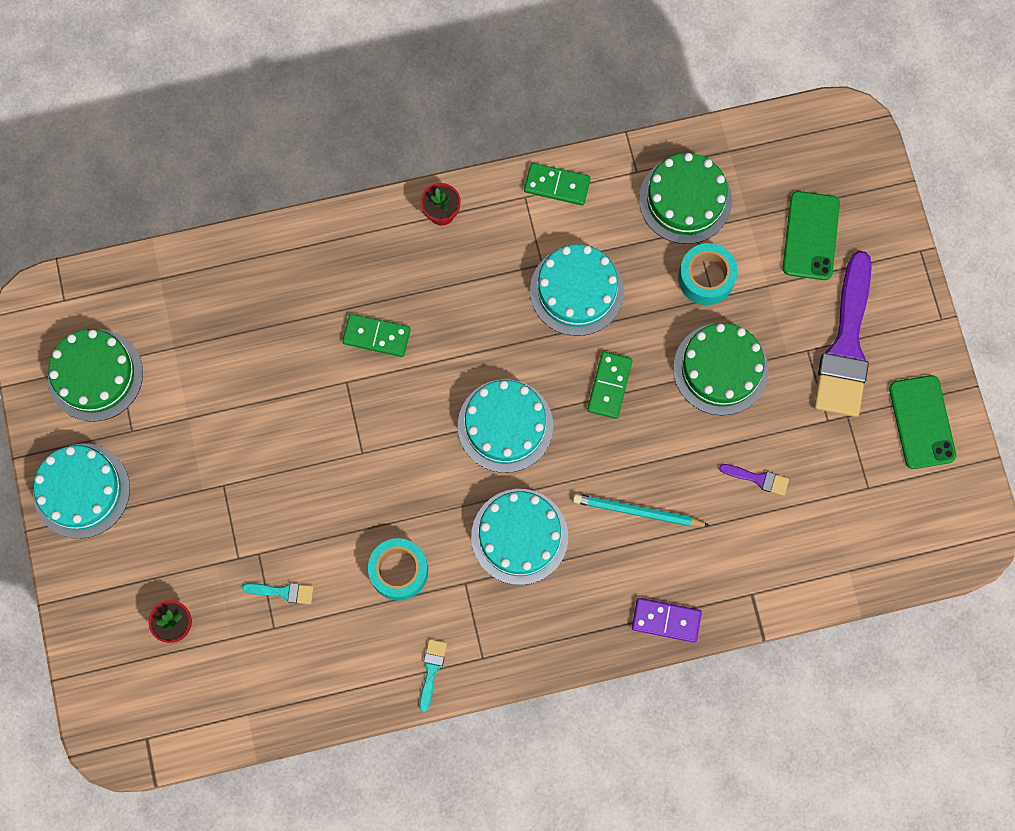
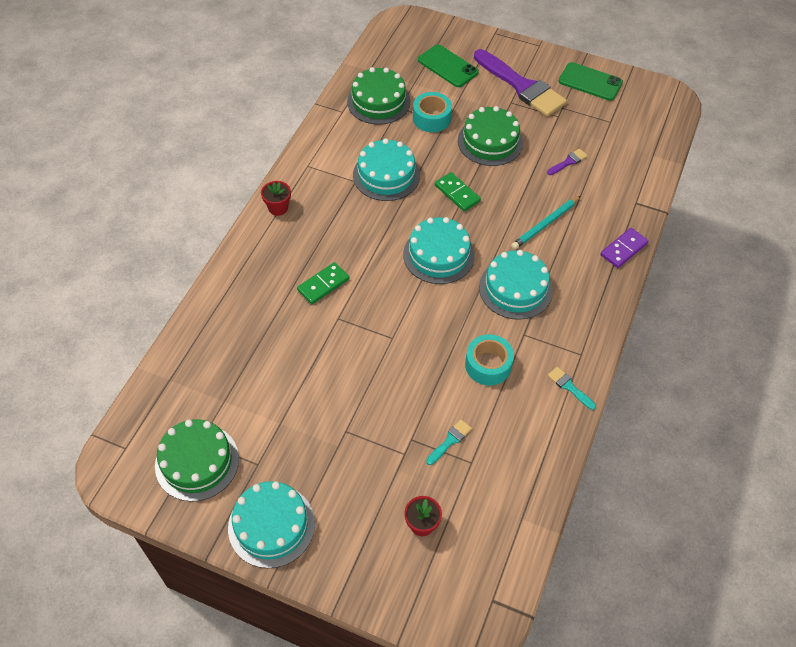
camera: 55 degrees left, 20 degrees down
(557, 185) = (315, 148): green domino -> none

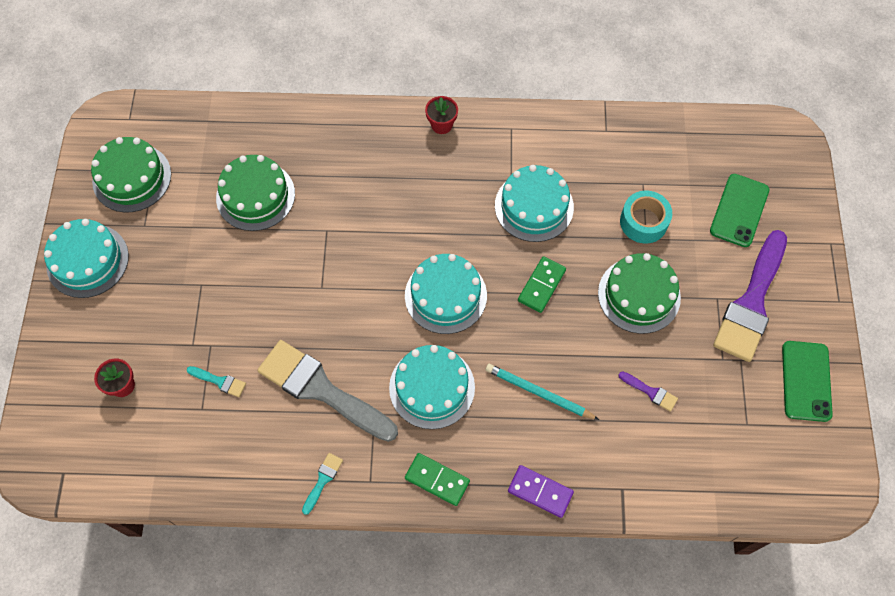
camera: 70 degrees right, 10 degrees up
(323, 284) = (362, 202): green domino -> green domino (437, 480)
(378, 101) = (640, 160): green cake -> green cake (255, 196)
(488, 365) = (321, 389): turquoise tape -> grey brush

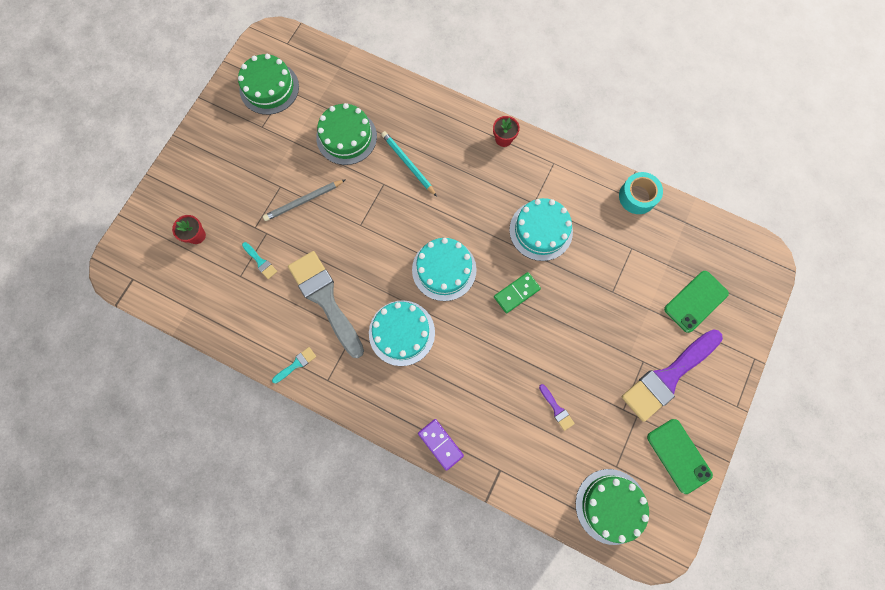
camera: 25 degrees right, 10 degrees up
(87, 260) = (213, 136): turquoise cake -> none
(239, 289) = (304, 201): none -> grey pencil
(437, 480) = (373, 401): green domino -> none
(539, 393) = (475, 372): turquoise pencil -> turquoise pencil (408, 164)
(639, 295) = (585, 332): green cake -> green cake (611, 506)
(643, 222) = (617, 278): turquoise tape -> turquoise tape (637, 196)
(806, 381) = (678, 455): green phone -> green phone turned 60 degrees counterclockwise

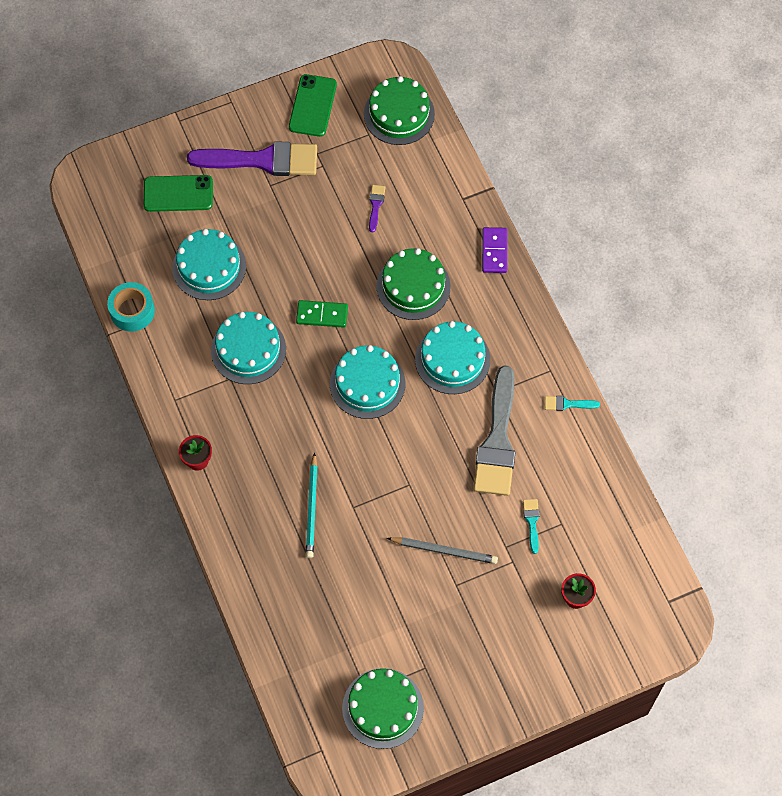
camera: 140 degrees left, 10 degrees down
(346, 137) = (348, 585): green cake -> green cake (413, 286)
(621, 265) = (209, 267): none -> turquoise cake

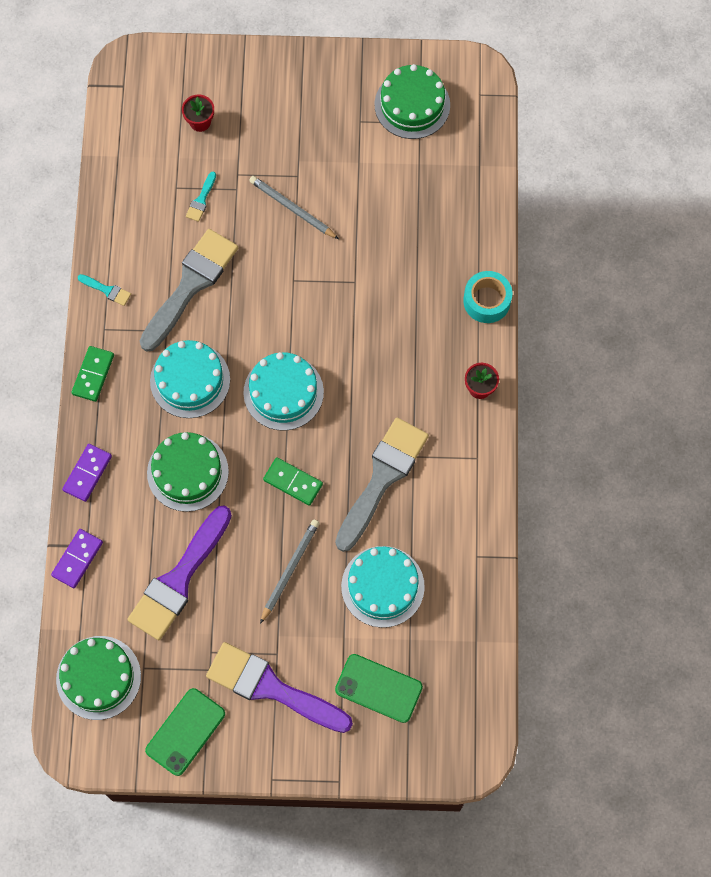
camera: 155 degrees left, 5 degrees up
(132, 311) = (481, 572): turquoise tape -> turquoise tape (487, 301)
(248, 350) = (382, 478): turquoise cake -> grey brush
(291, 248) = (289, 570): none -> grey pencil
(312, 508) = (392, 297): turquoise pencil -> none
(376, 205) = (179, 579): purple brush -> purple brush, size x2.49
(464, 186) = (77, 559): none -> purple domino
(536, 329) = (93, 375): none -> green domino

